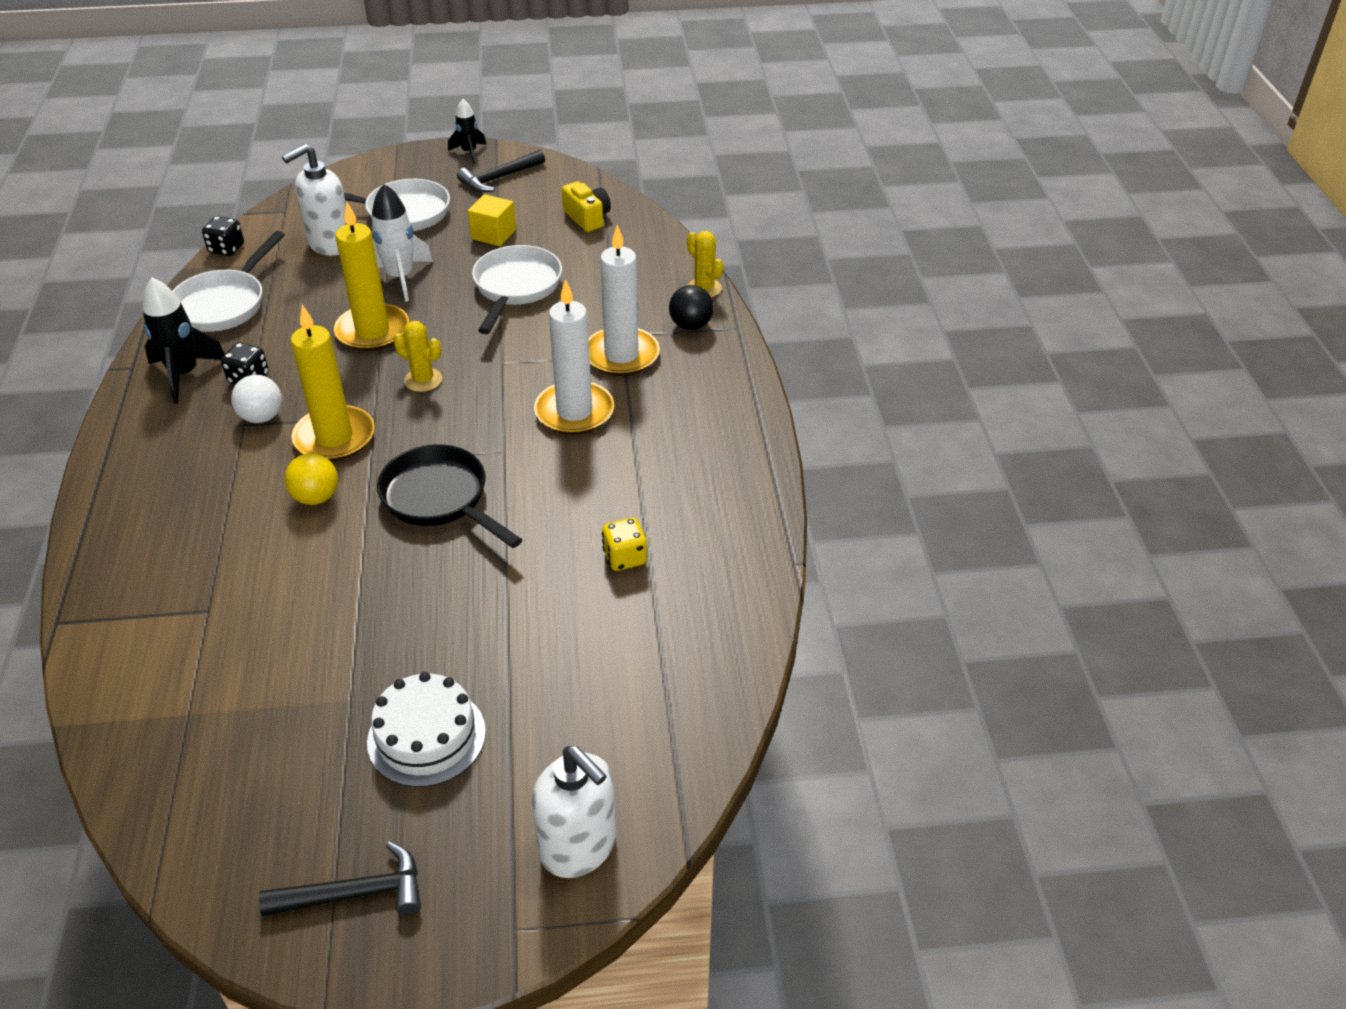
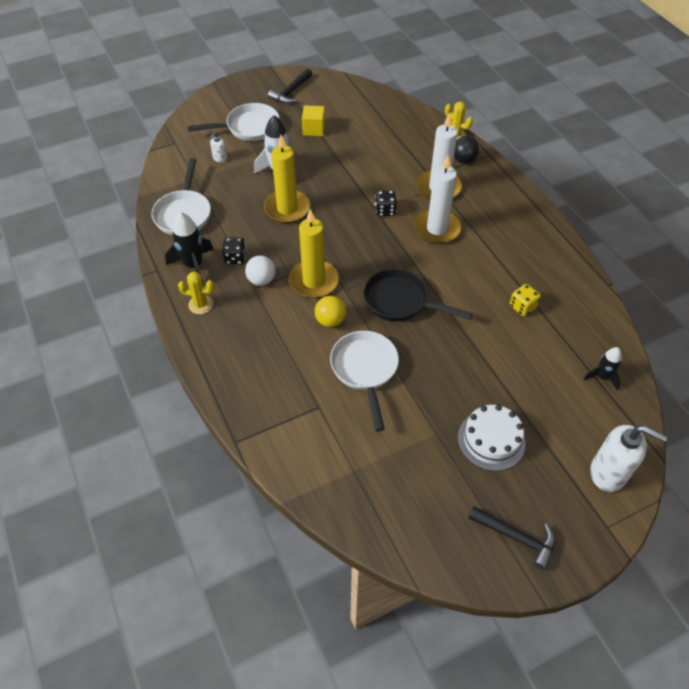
camera: 20 degrees left, 10 degrees up
(226, 249) = (157, 177): black dice -> black dice (385, 210)
(330, 244) = (220, 158): white soap dispenser -> white soap dispenser, size x0.47
(355, 894) = (516, 537): black hammer -> black hammer turned 60 degrees clockwise
(423, 380) = (339, 232): yellow cactus -> yellow cactus (201, 304)
(469, 152) = (261, 78): black rocket -> black rocket (602, 377)
(516, 288) = (351, 160): white pan -> white pan (365, 370)
(587, 218) = (360, 106): yellow camera -> none

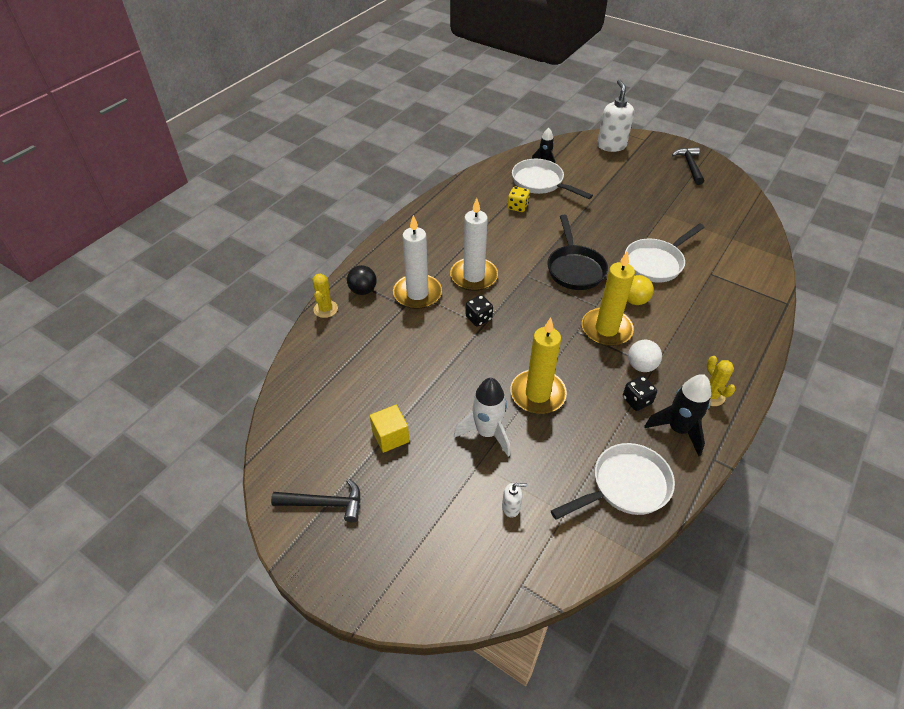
camera: 120 degrees left, 5 degrees down
(248, 128) = (432, 510): white pan -> white pan (541, 183)
(491, 440) = (641, 191): white cake -> none

